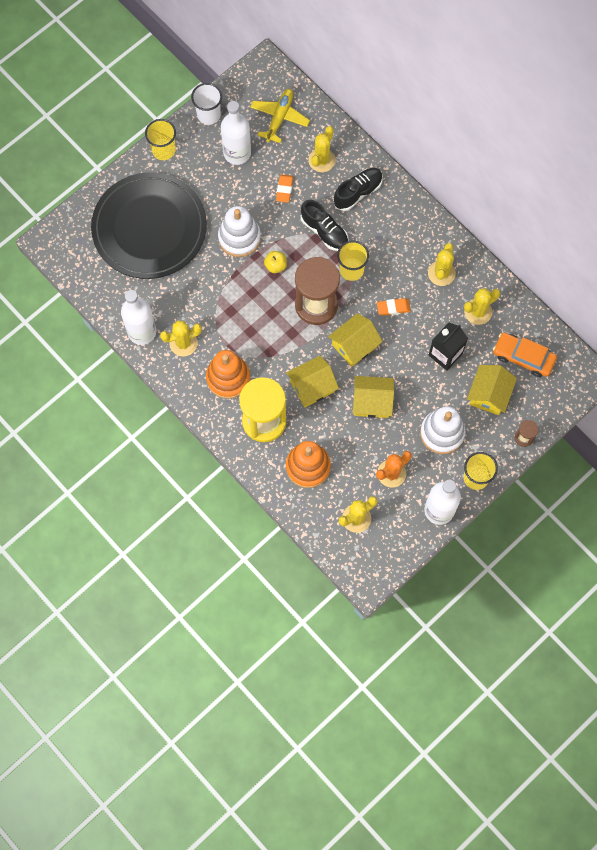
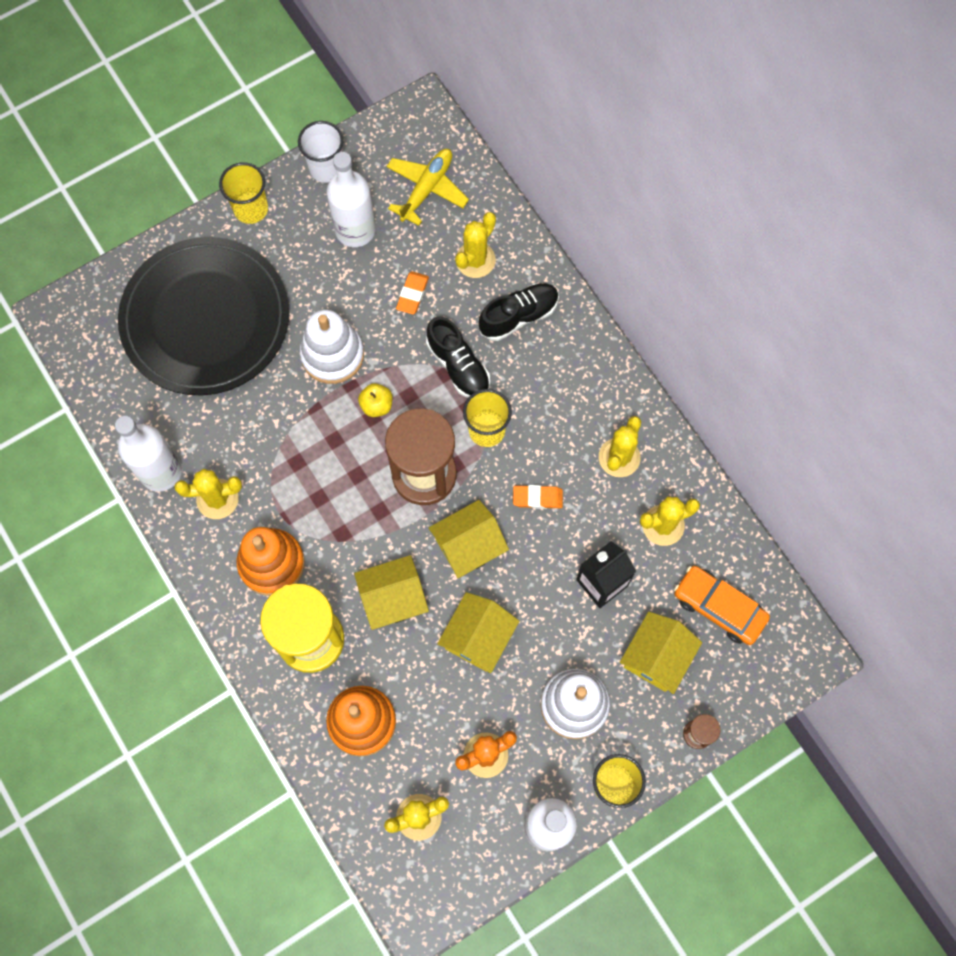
camera: 10 degrees right, 0 degrees up
(372, 402) = (478, 637): yellow house -> yellow house turned 75 degrees counterclockwise

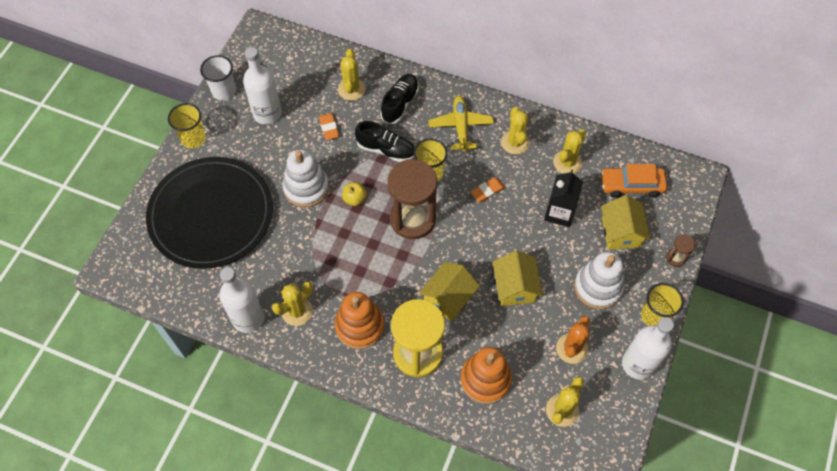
camera: 35 degrees left, 10 degrees down
(427, 189) = (293, 69): yellow plane -> yellow plane (461, 126)
(468, 546) = (469, 241): yellow house -> none

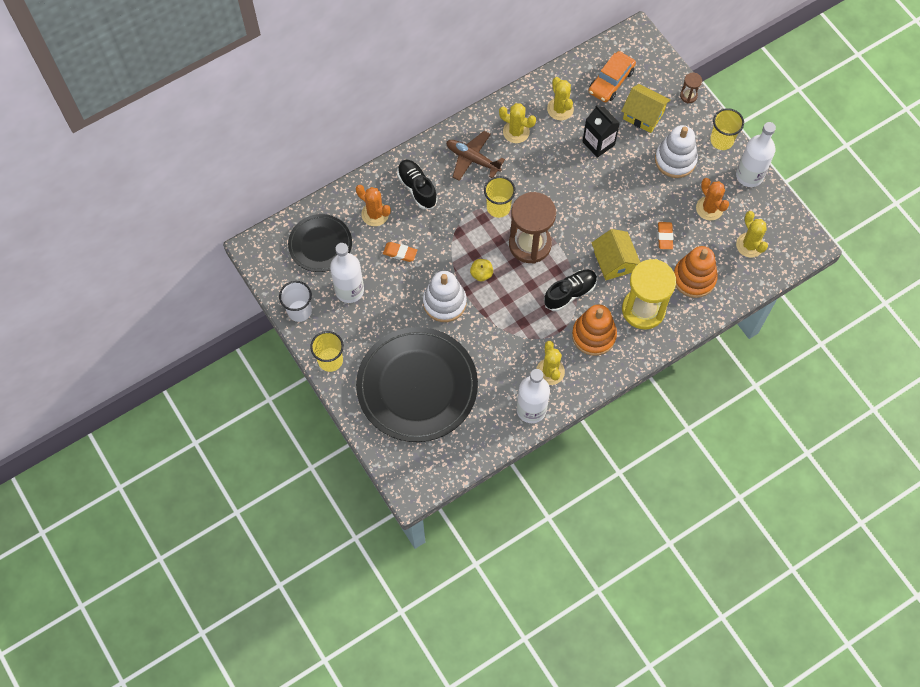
camera: 55 degrees left, 5 degrees up
(294, 69) = (320, 244): none -> black plate
(351, 89) = (375, 214): yellow cactus -> orange cactus
(386, 150) = (453, 224): black shoe -> black shoe (570, 293)
(461, 126) = (472, 159): yellow plane -> brown plane
(487, 191) = (544, 178): orange eraser -> orange eraser (665, 237)
(515, 287) = (636, 212): yellow house -> none

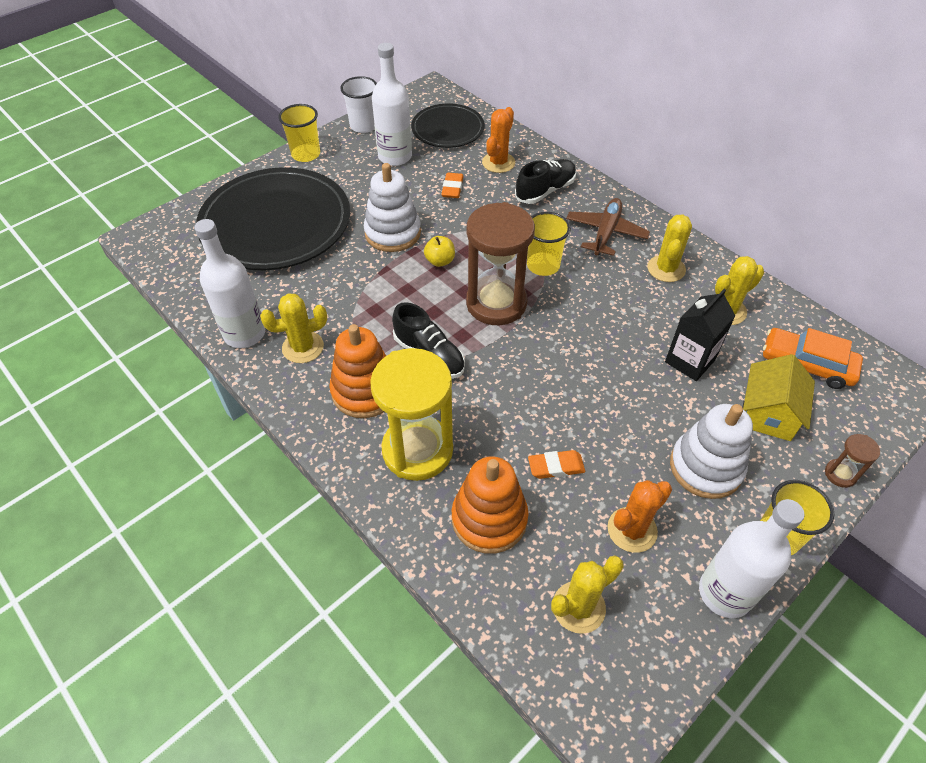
camera: 80 degrees right, 15 degrees down
(614, 261) = (493, 402): yellow house -> none

